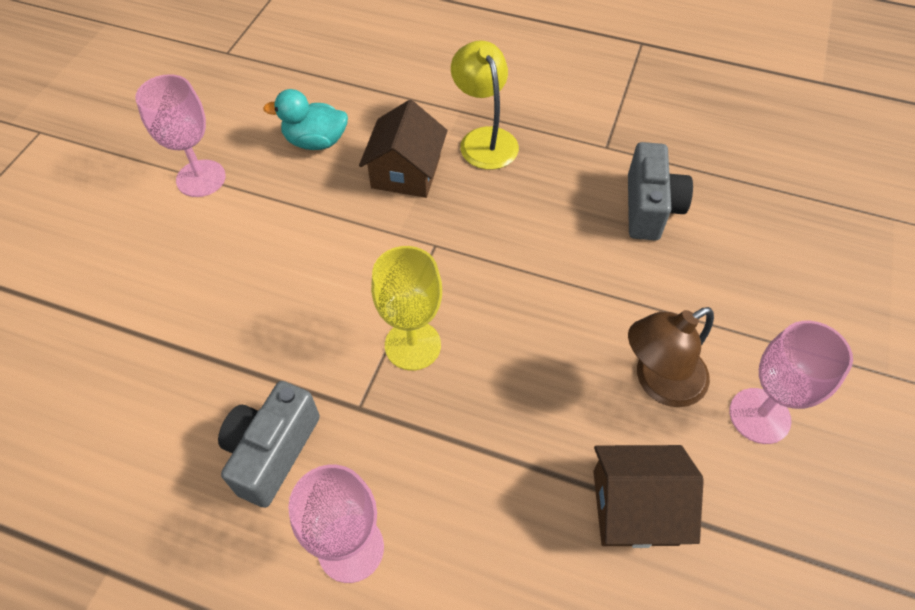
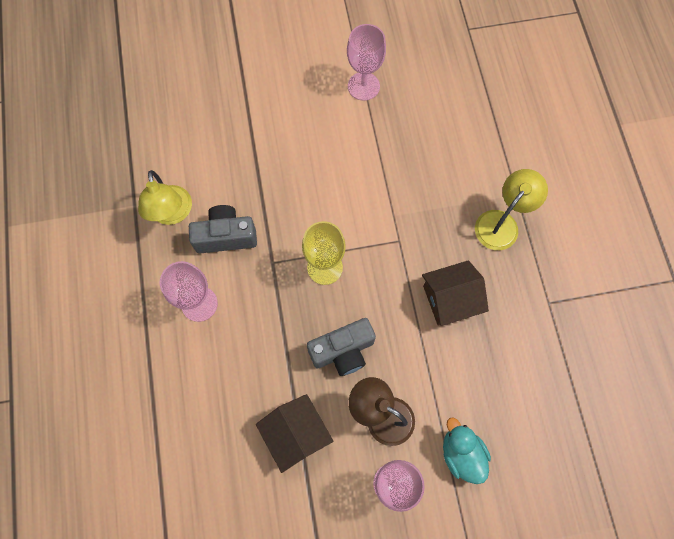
camera: 60 degrees right, 15 degrees up
(173, 515) = (172, 214): none -> yellow lamp
(315, 141) = (432, 127): turquoise duck -> turquoise duck (461, 453)
(406, 172) = (443, 192): brown house -> brown house (450, 299)
(649, 208) = (512, 354): grey camera -> grey camera (343, 351)

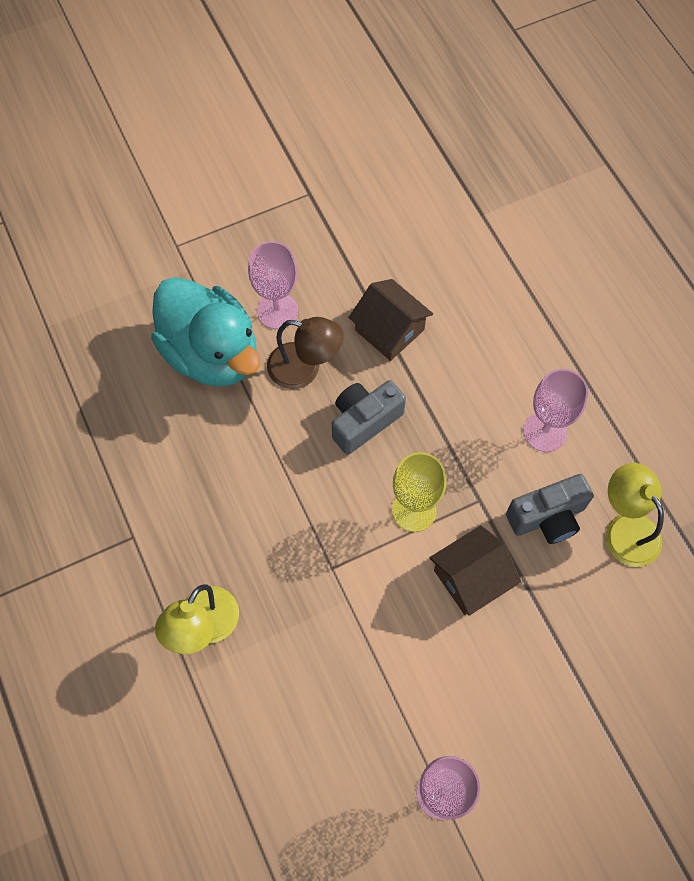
camera: 165 degrees right, 5 degrees down
(450, 299) = (253, 511): brown house -> brown house (471, 578)
(461, 453) = (211, 353): turquoise duck -> turquoise duck, size x1.98

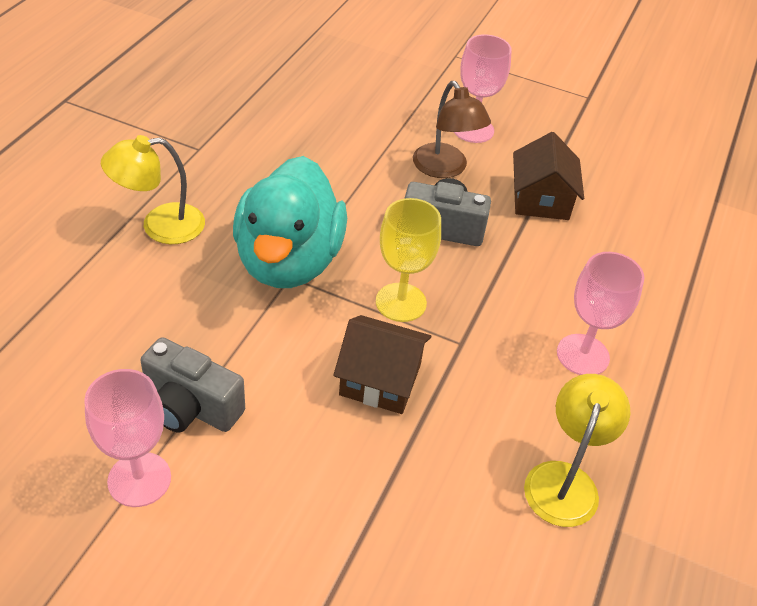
camera: 45 degrees right, 20 degrees down
(211, 353) = (394, 114): turquoise duck -> turquoise duck (289, 261)
(547, 517) = (503, 406): grey camera -> grey camera (191, 407)

